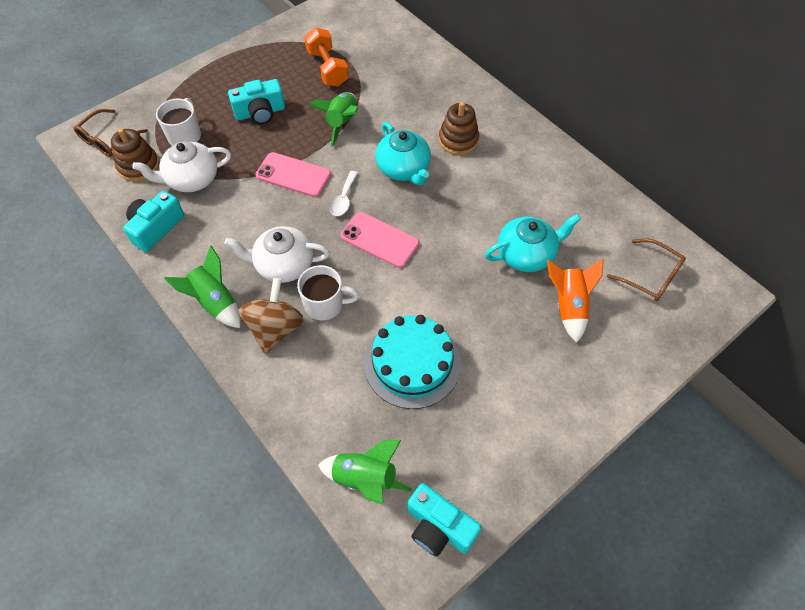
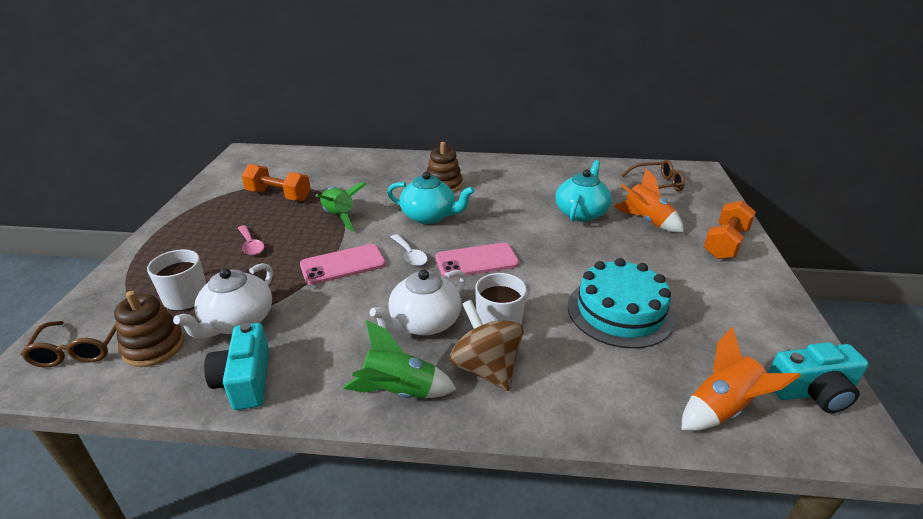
camera: 45 degrees left, 25 degrees down
(260, 113) = (251, 245): turquoise camera -> pink spoon
(365, 478) = (721, 408): green rocket -> orange rocket
(598, 381) = (725, 243): none -> orange dumbbell

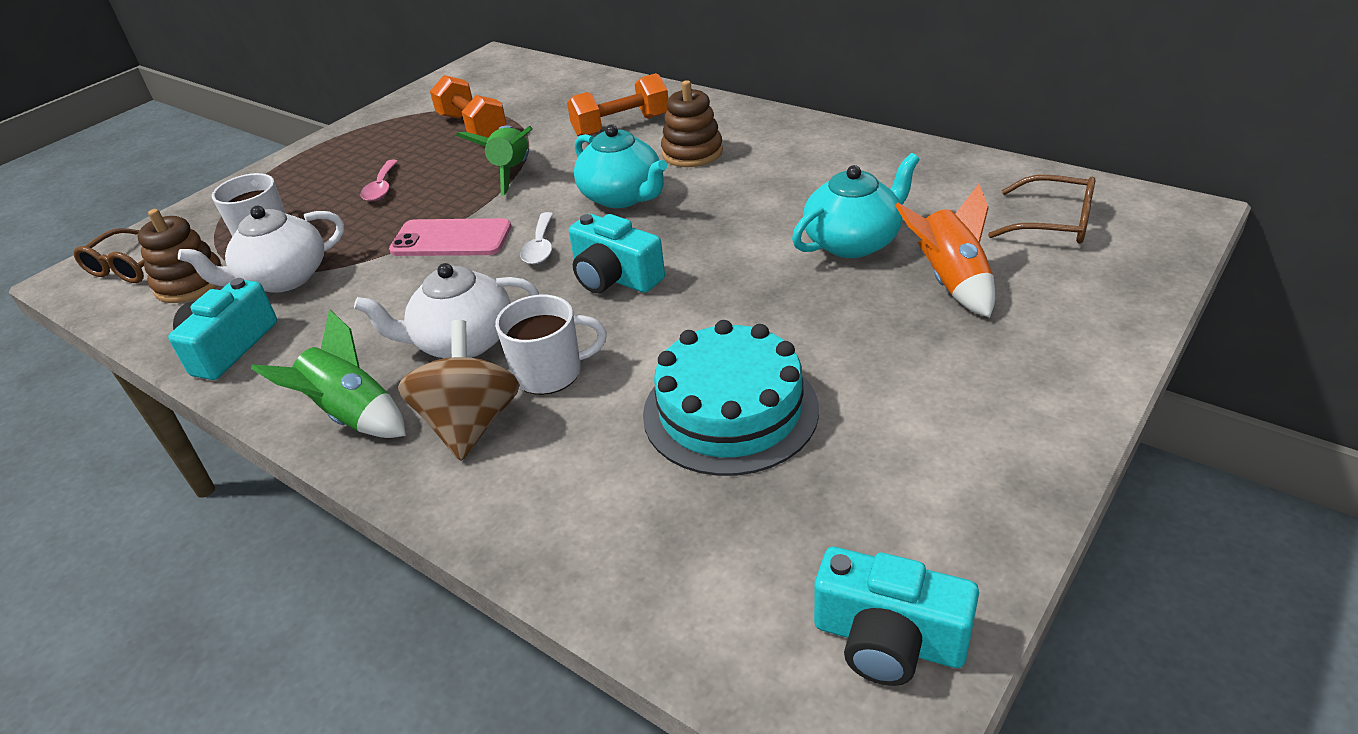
camera: 35 degrees right, 5 degrees up
(476, 261) = (614, 277): pink phone -> turquoise camera
(721, 408) = (711, 599): orange rocket -> none
(725, 243) = (1053, 357): orange dumbbell -> orange dumbbell (621, 126)

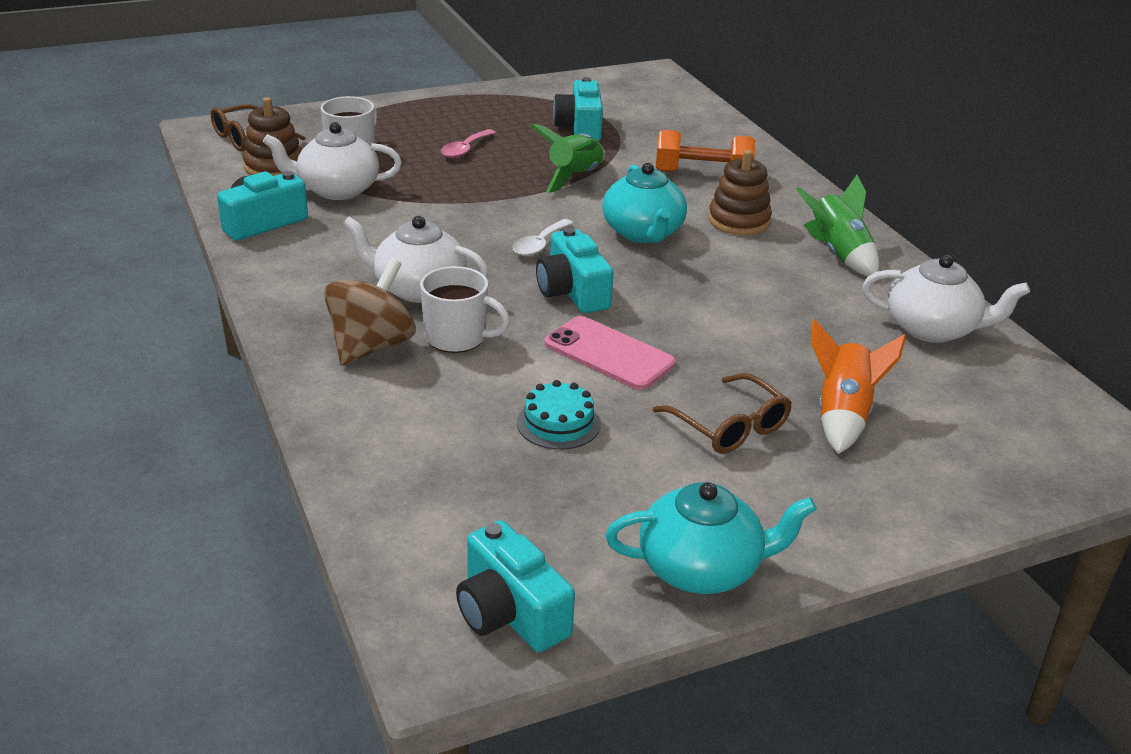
camera: 25 degrees right, 5 degrees down
(352, 415) = (300, 304): green rocket -> green rocket (837, 254)
(451, 239) = (479, 210): pink phone -> pink phone (609, 354)
(472, 127) = (580, 127): orange dumbbell -> turquoise camera
(730, 411) = (558, 423): turquoise cake -> turquoise cake, size x0.53
(853, 242) = (795, 349): turquoise teapot -> turquoise teapot (702, 568)
(934, 177) = (932, 329): none -> white teapot
(1055, 223) = (998, 412): brown glasses -> brown glasses (730, 427)

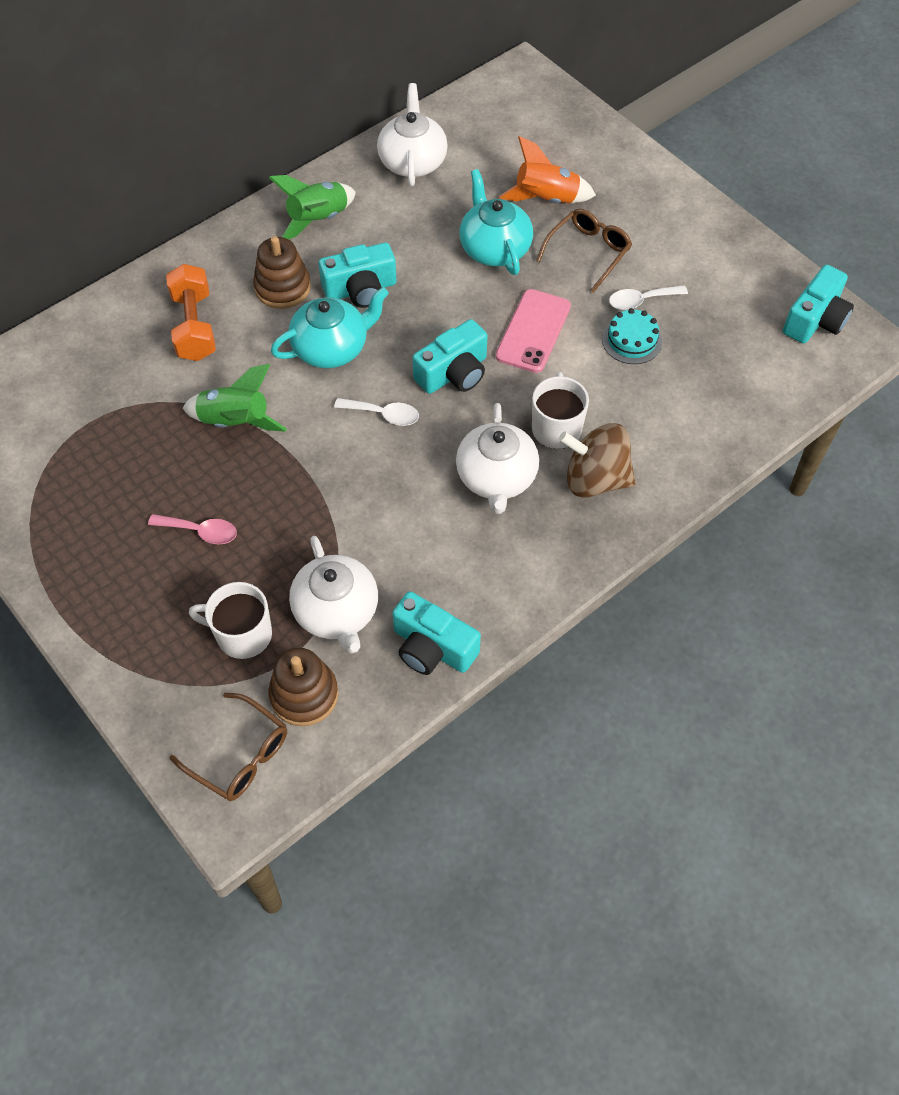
camera: 105 degrees left, 25 degrees up
(580, 127) = (110, 446): turquoise camera -> turquoise camera (360, 289)
(624, 449) = (641, 300): none -> white spoon
(702, 568) = (730, 245): turquoise teapot -> turquoise teapot (494, 248)

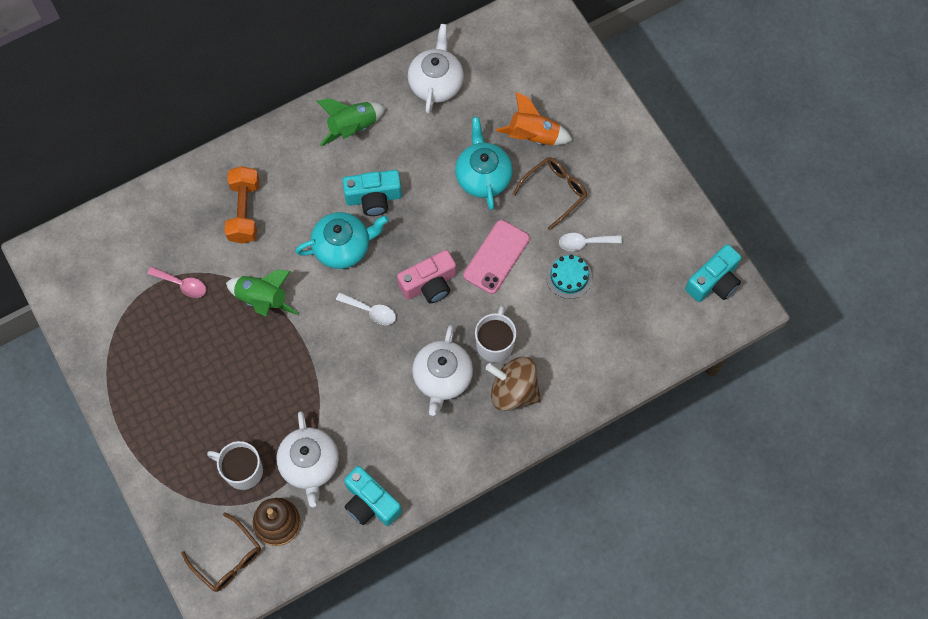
camera: 10 degrees right, 10 degrees up
(200, 531) = (225, 385): pink spoon -> pink spoon (182, 284)
(282, 287) = (315, 187): brown stacking toy -> none
(454, 373) = (429, 284): turquoise camera -> pink camera

